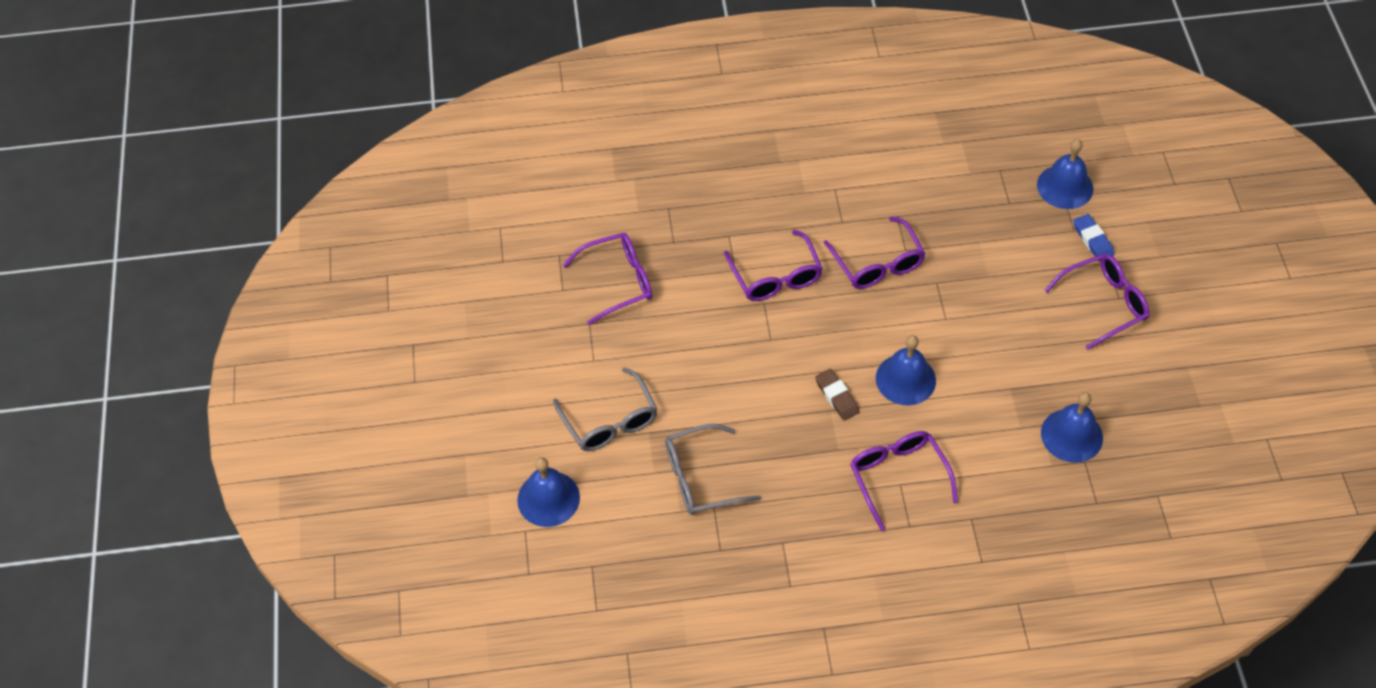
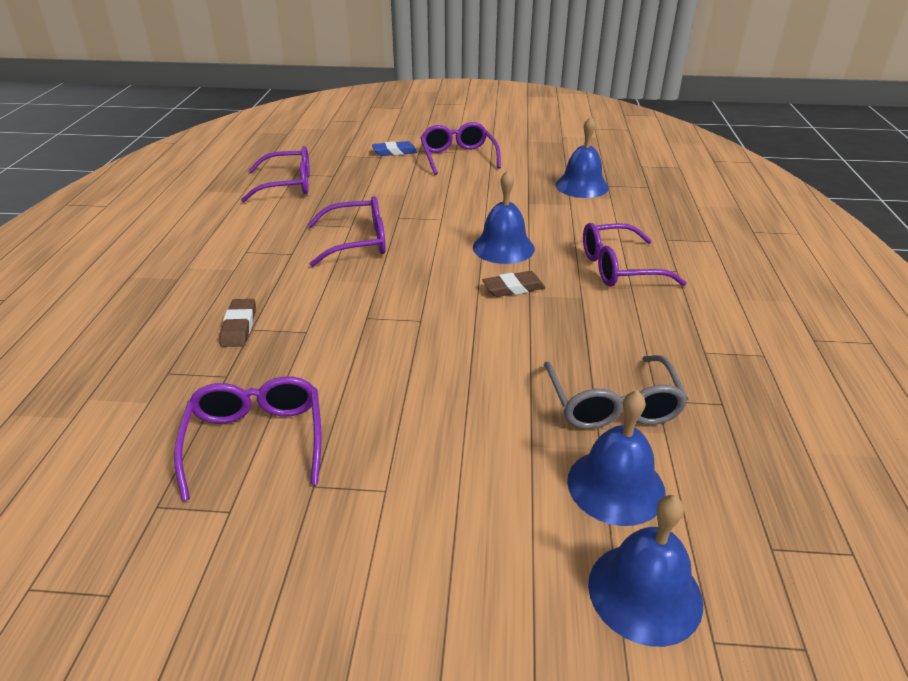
camera: 80 degrees left, 20 degrees down
(609, 420) = (502, 486): grey glasses -> none
(729, 227) = (239, 326): none -> brown eraser
(775, 276) = (334, 304): purple glasses -> purple glasses (287, 185)
(1065, 186) = (334, 153): blue bell -> blue bell (616, 486)

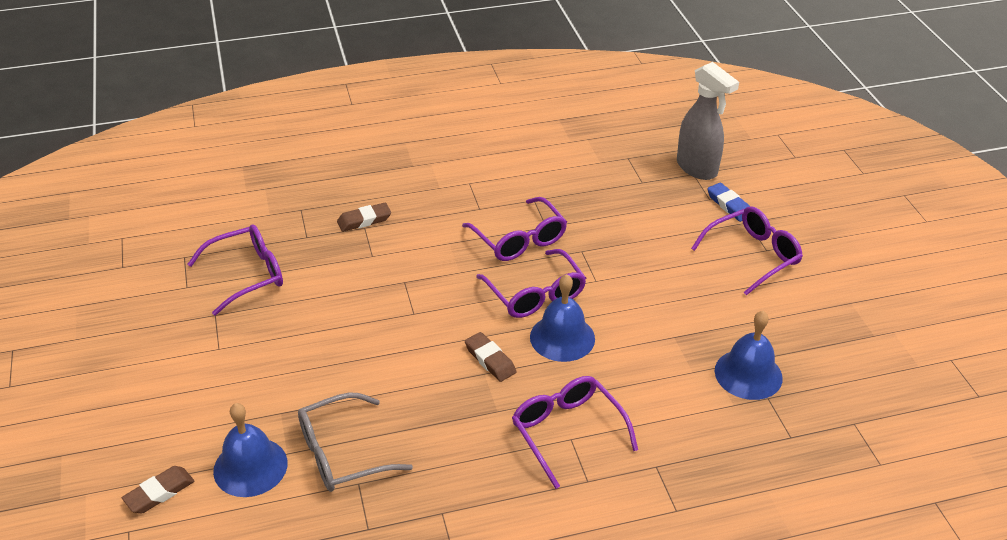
camera: 70 degrees right, 5 degrees up
(287, 185) = (601, 161): purple glasses -> purple glasses (535, 294)
(339, 153) = (697, 168): none -> grey spray bottle
(645, 592) = (159, 492): blue bell -> brown eraser

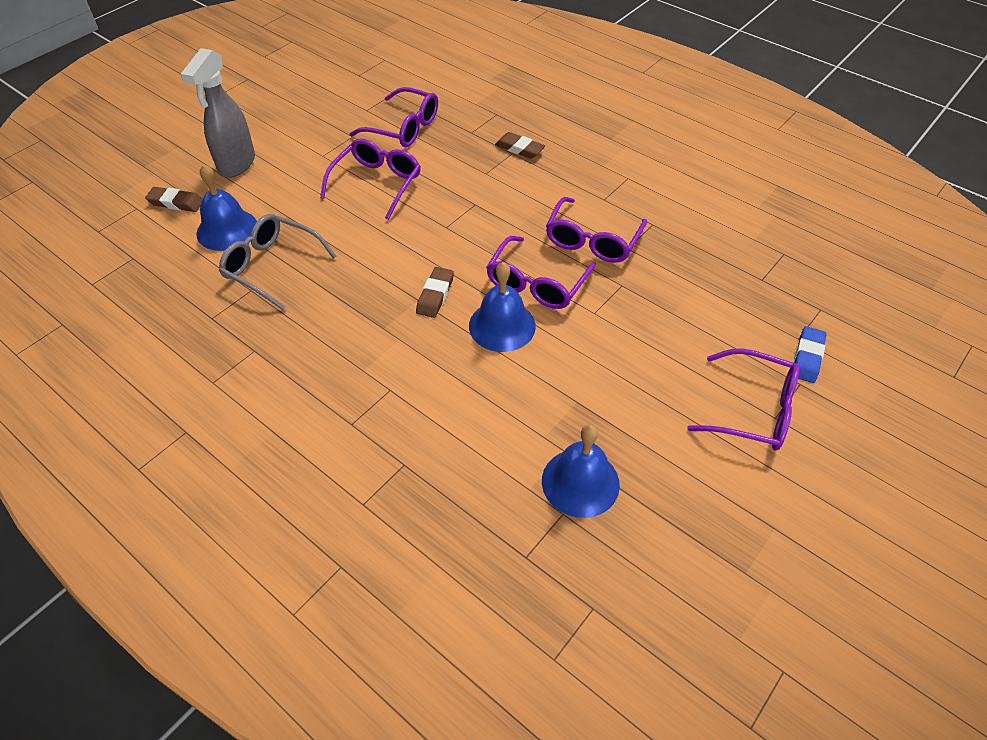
camera: 55 degrees right, 10 degrees up
(567, 432) = (395, 384): purple glasses -> purple glasses (376, 184)
(697, 168) = (832, 308): grey spray bottle -> grey spray bottle (236, 164)

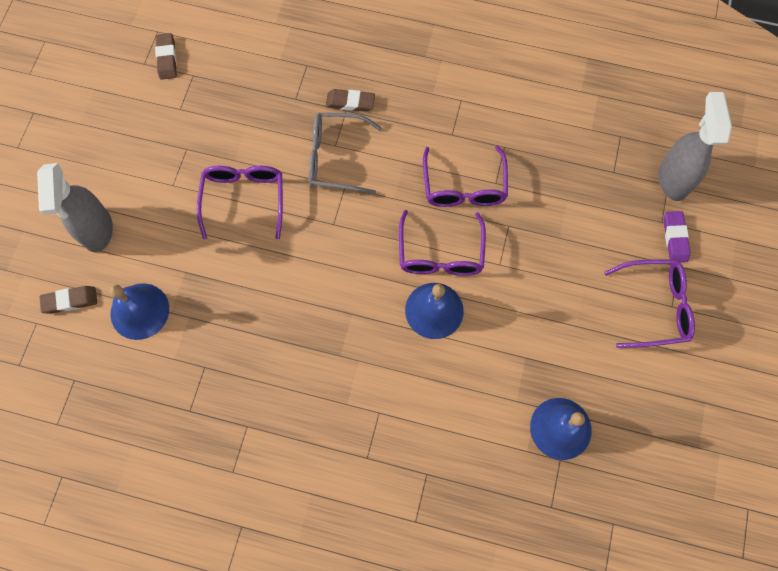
camera: 25 degrees left, 20 degrees up
(272, 267) = (208, 334): grey glasses -> grey glasses (336, 158)
(403, 128) = (229, 119): purple glasses -> none
(435, 295) = (364, 303): brown eraser -> brown eraser (167, 58)
(807, 357) = (675, 238): blue eraser -> purple eraser
(829, 306) = (673, 179): none -> grey spray bottle

